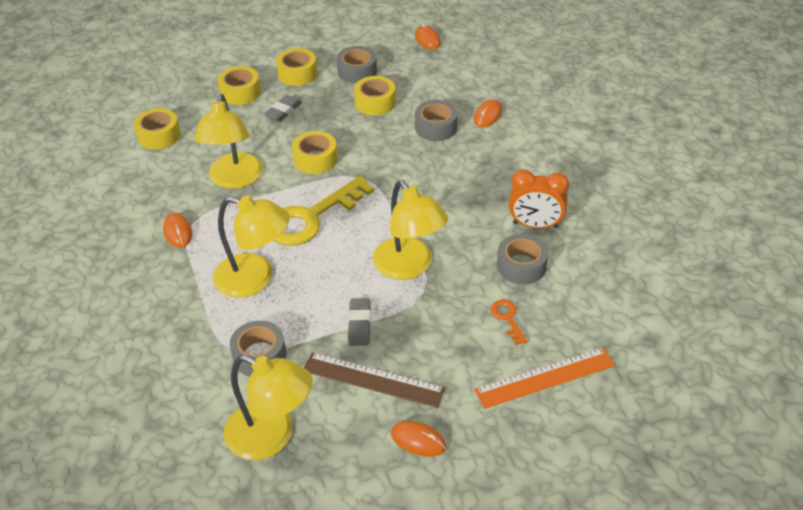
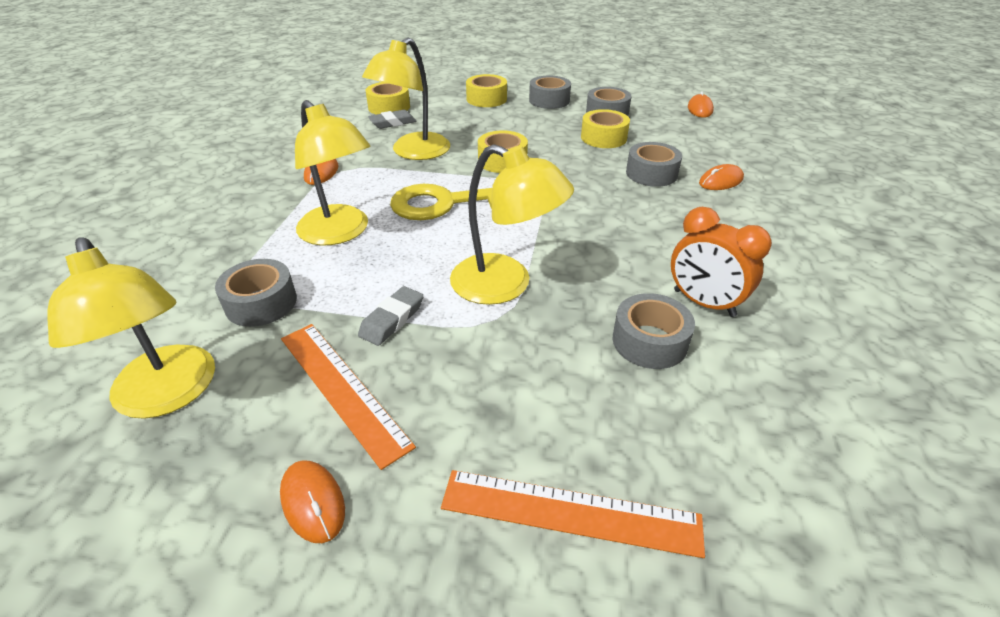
camera: 30 degrees right, 5 degrees down
(283, 111) = (510, 120): grey eraser -> grey eraser (393, 123)
(297, 74) = (549, 100): yellow tape -> grey tape
(373, 379) = (343, 388): brown ruler -> orange ruler
(409, 267) = (505, 285): yellow lamp -> yellow lamp turned 60 degrees counterclockwise
(507, 318) = (579, 398): orange key -> none

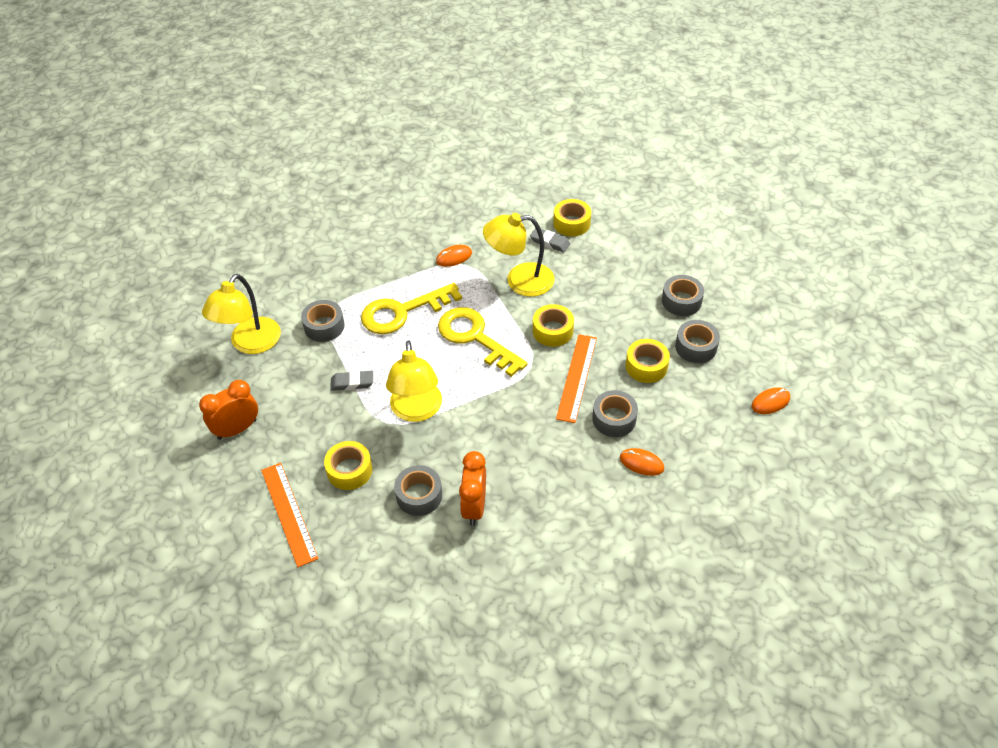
camera: 55 degrees right, 10 degrees up
(313, 502) = (237, 429): orange mouse -> orange clock
(340, 233) = (402, 312): yellow lamp -> yellow key
(343, 388) = (296, 397): orange ruler -> orange ruler (577, 377)
(486, 99) = (643, 264): yellow tape -> yellow tape (349, 470)

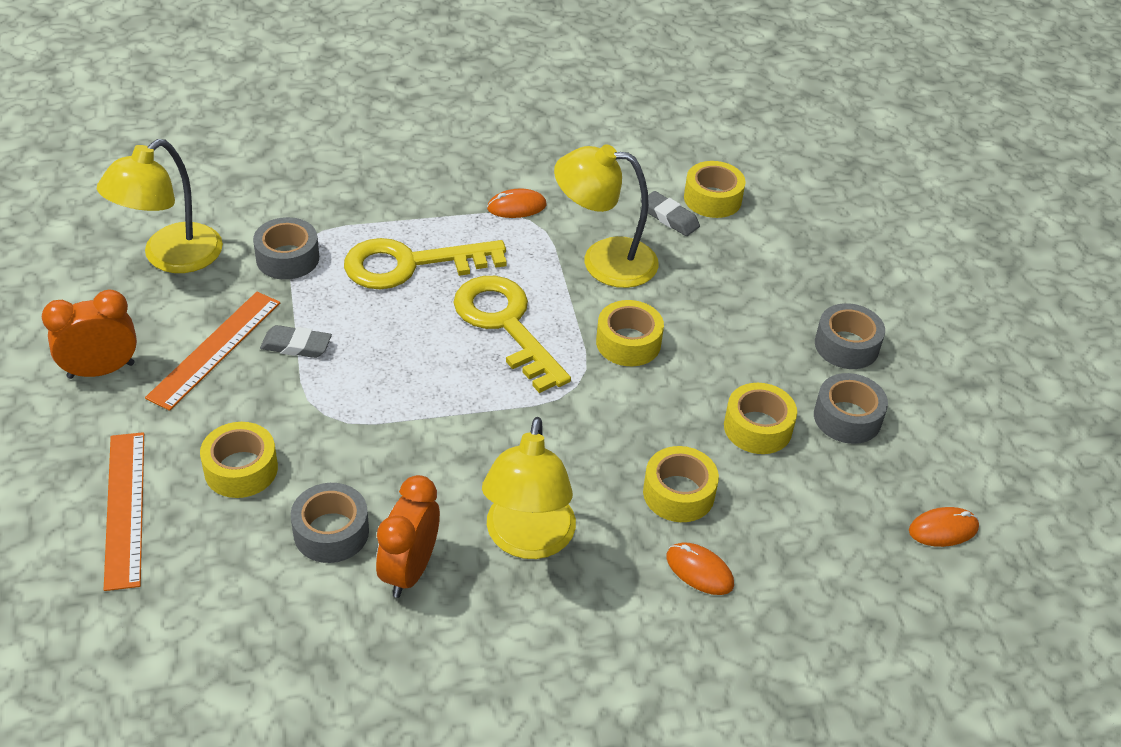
camera: 10 degrees right, 5 degrees down
(416, 411) = (376, 408): yellow lamp -> yellow lamp (527, 540)
(577, 377) = (642, 418): orange ruler -> orange ruler (215, 349)
(614, 419) = (678, 493): grey tape -> yellow tape

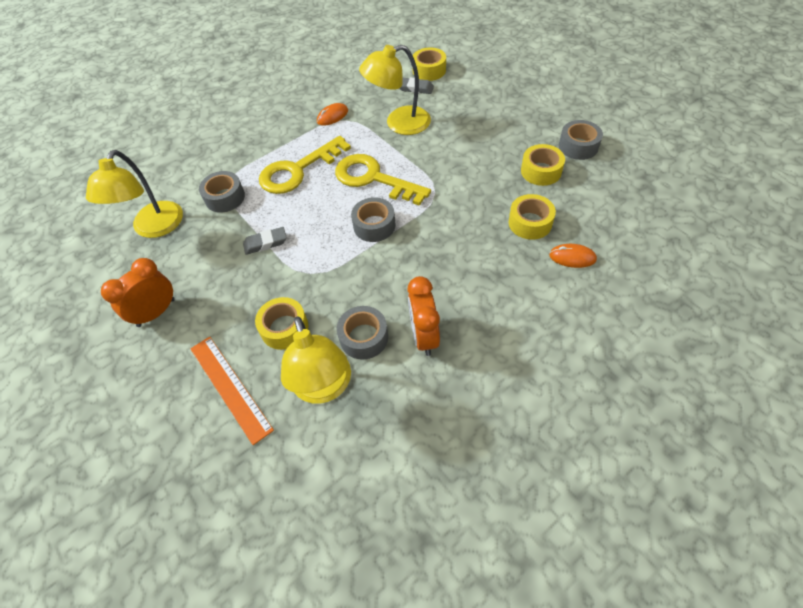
camera: 20 degrees left, 10 degrees up
(215, 349) = (219, 267): orange ruler -> none
(527, 540) = (474, 286): yellow lamp -> yellow lamp (324, 388)
(628, 343) = (444, 159): yellow tape -> none
(846, 345) = (549, 112): grey tape -> grey tape (374, 225)
(943, 529) = (665, 178): orange mouse -> none

